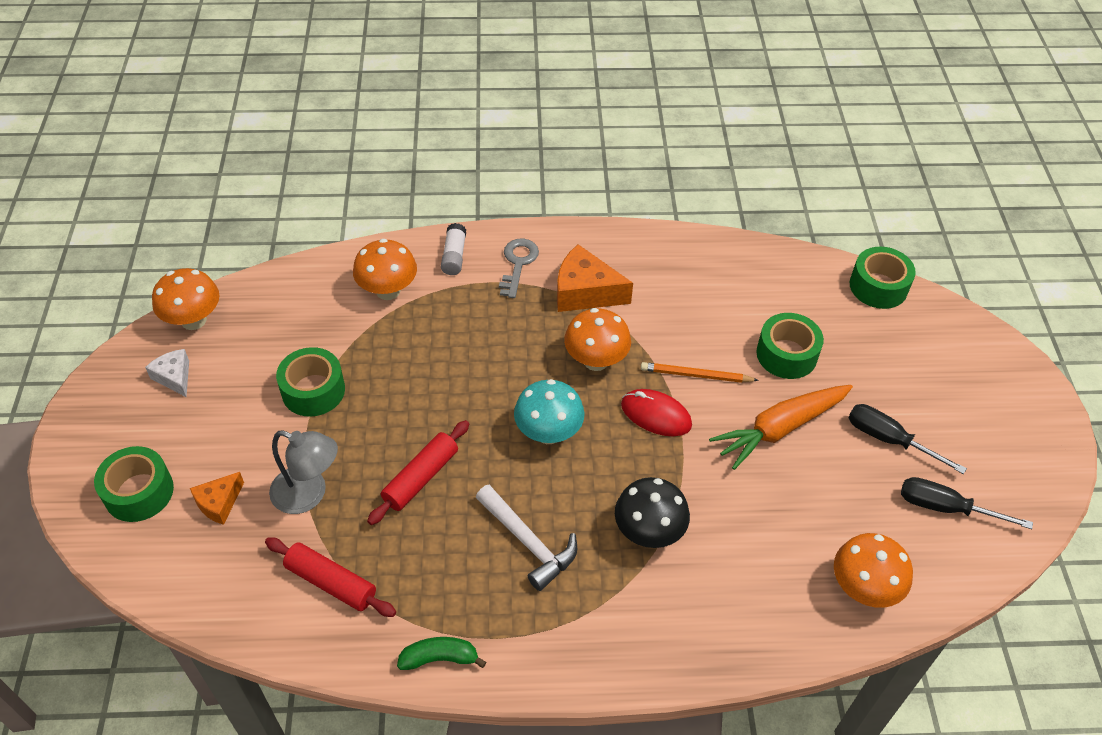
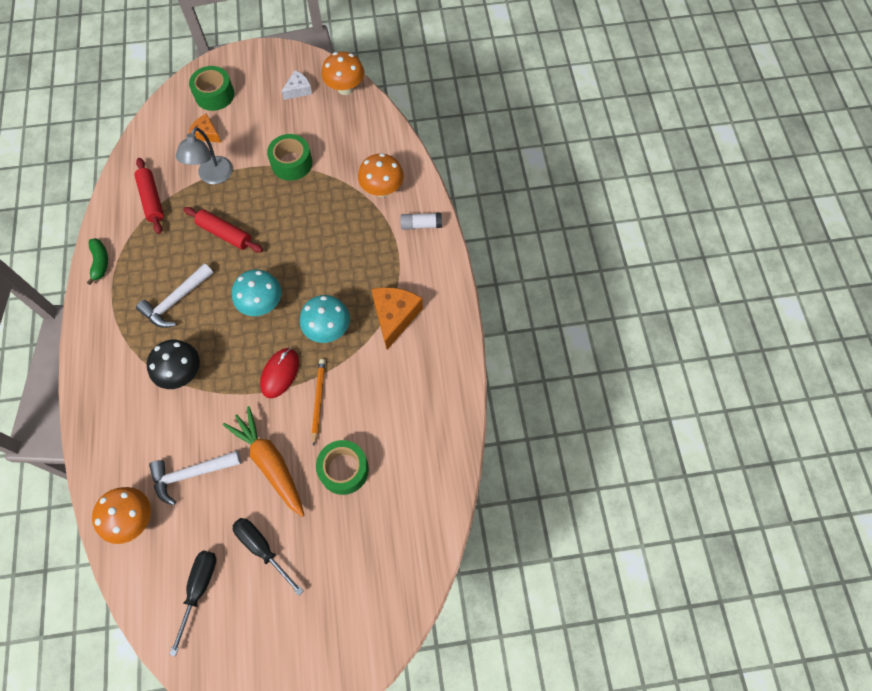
camera: 85 degrees right, 15 degrees up
(331, 582) = (152, 199): red rolling pin -> red rolling pin turned 45 degrees counterclockwise
(518, 264) = (418, 268): grey key -> none
(596, 360) = (328, 329): orange mushroom -> turquoise mushroom
(797, 518) = (191, 474): none -> white hammer
(878, 286) = (427, 552): green tape -> none
(889, 440) = (262, 548): black screwdriver -> black screwdriver turned 75 degrees counterclockwise

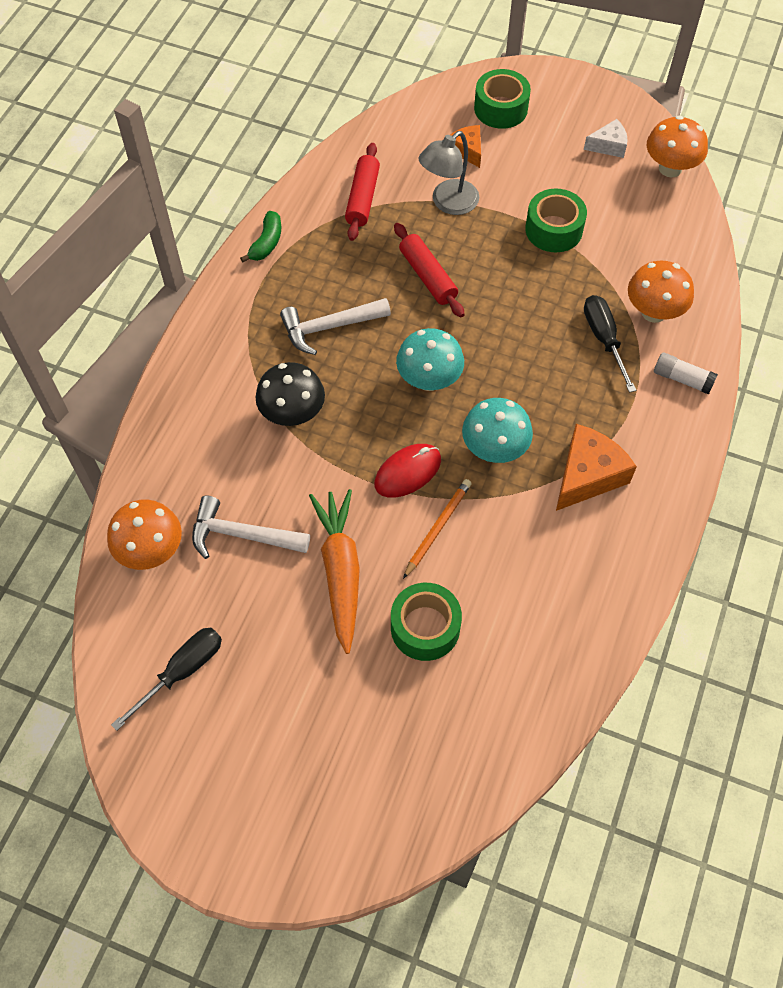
camera: 30 degrees right, 5 degrees down
(262, 548) = (278, 666): black screwdriver -> black screwdriver (604, 339)

